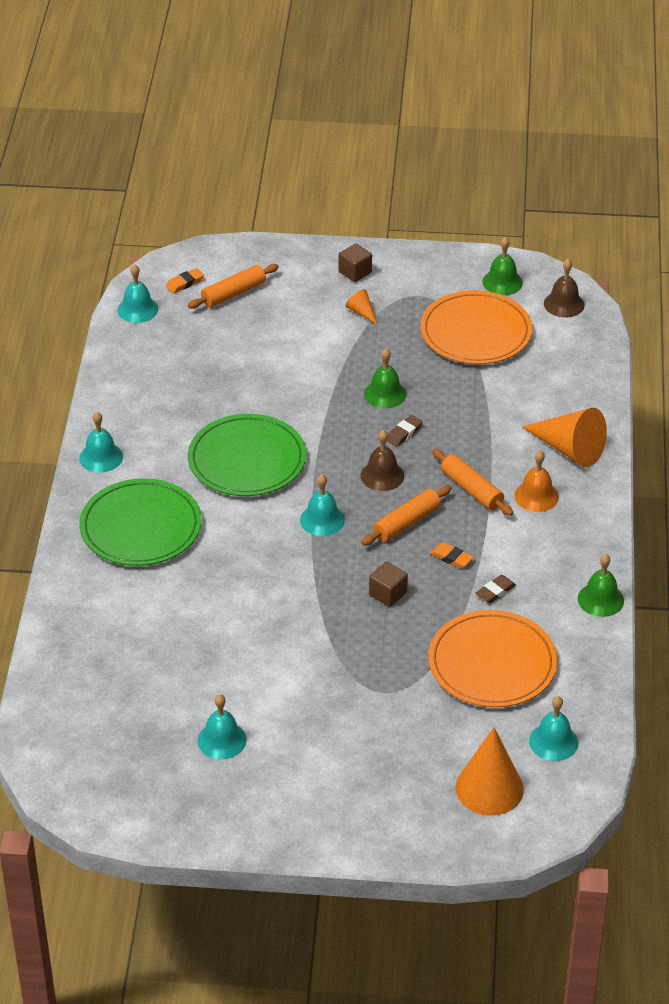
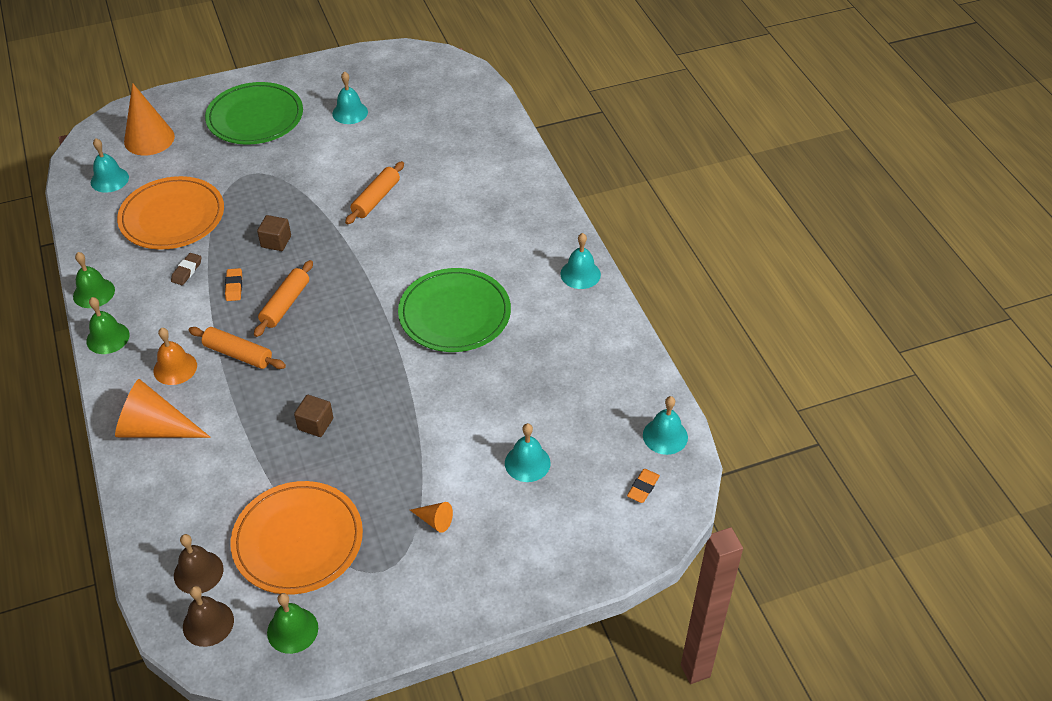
camera: 155 degrees right, 5 degrees up
(141, 527) = (504, 229): green plate -> green plate (255, 117)
(233, 293) = (584, 494): orange rolling pin -> orange rolling pin (376, 199)
(322, 520) = (359, 283): turquoise bell -> turquoise bell (527, 463)
(355, 272) = (470, 576): brown cube -> brown cube (315, 424)
(382, 475) = (326, 340): brown bell -> brown bell (198, 572)
(385, 394) = (362, 426): green bell -> green bell (108, 338)
(404, 433) = (324, 389): brown eraser -> none
(451, 558) = (234, 287): orange eraser -> orange eraser turned 75 degrees clockwise

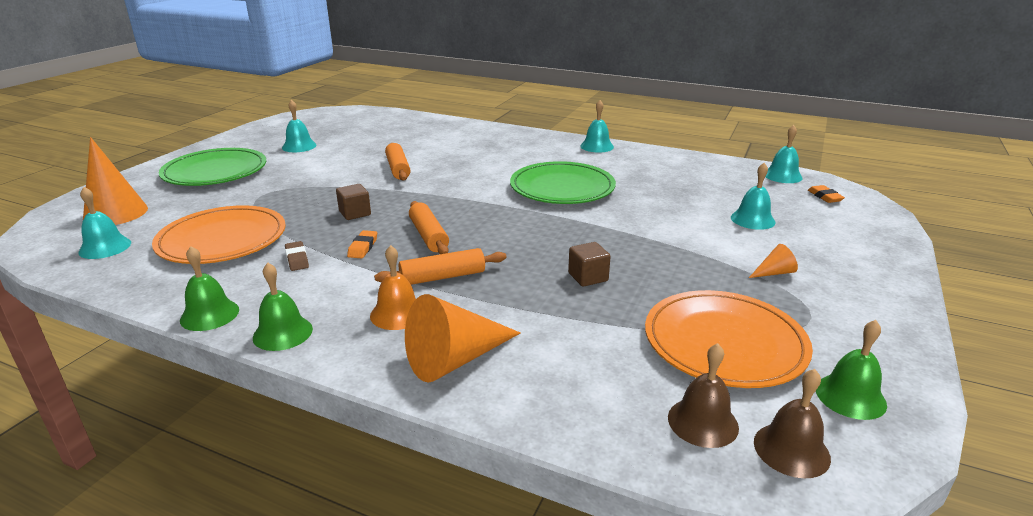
camera: 45 degrees left, 20 degrees down
(234, 287) = (363, 247): orange eraser -> orange eraser turned 60 degrees clockwise

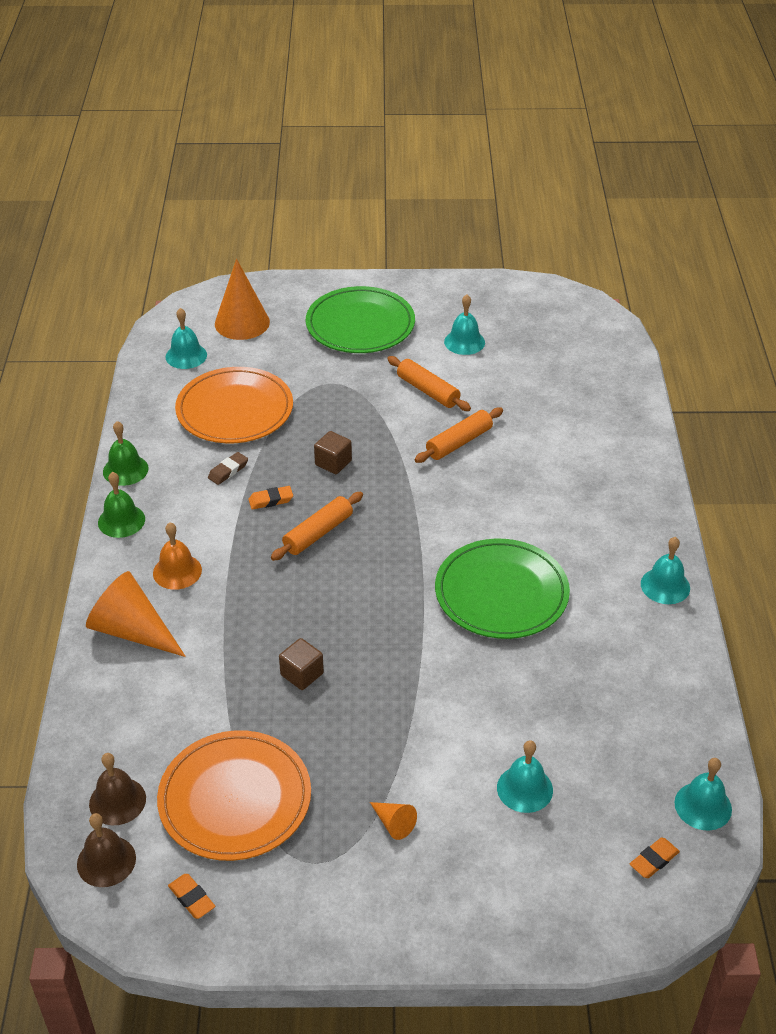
camera: 65 degrees right, 15 degrees up
(443, 277) = (248, 574): orange rolling pin -> orange rolling pin (428, 391)
(850, 396) = (192, 898): green bell -> orange eraser

